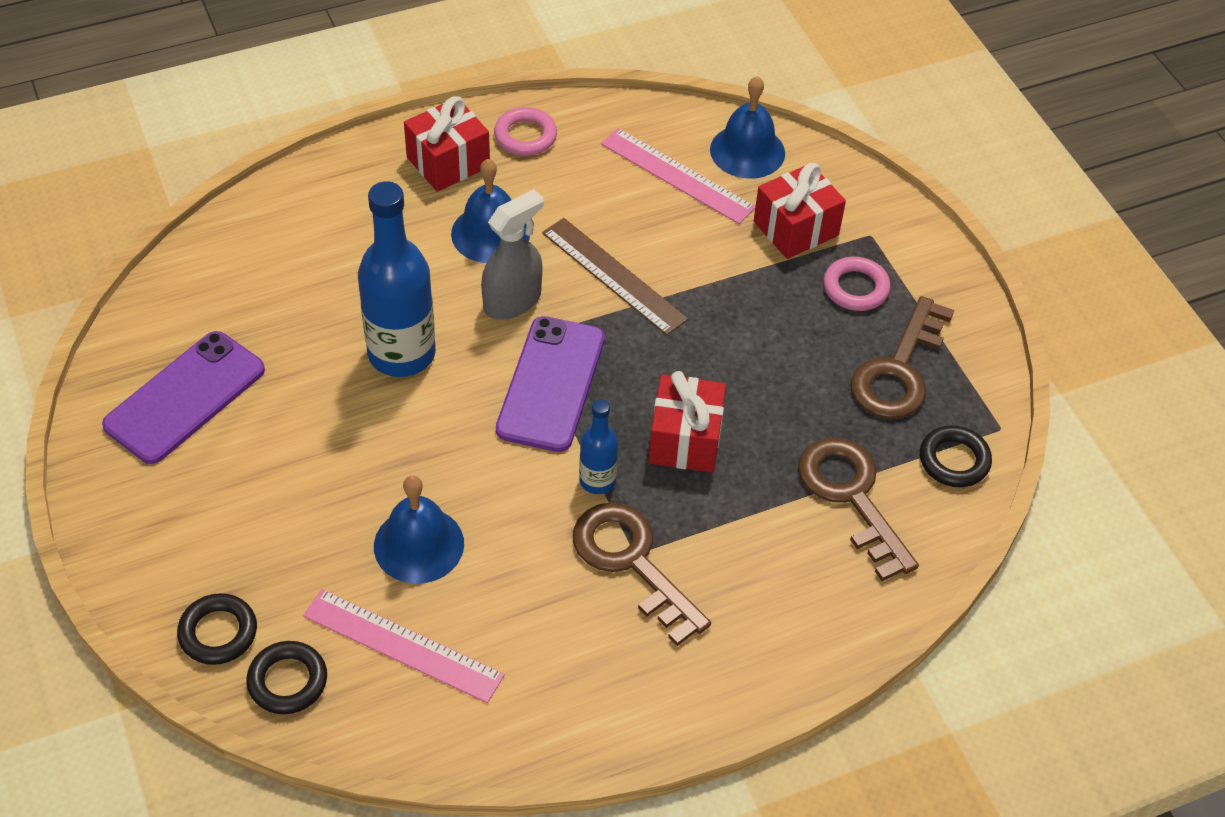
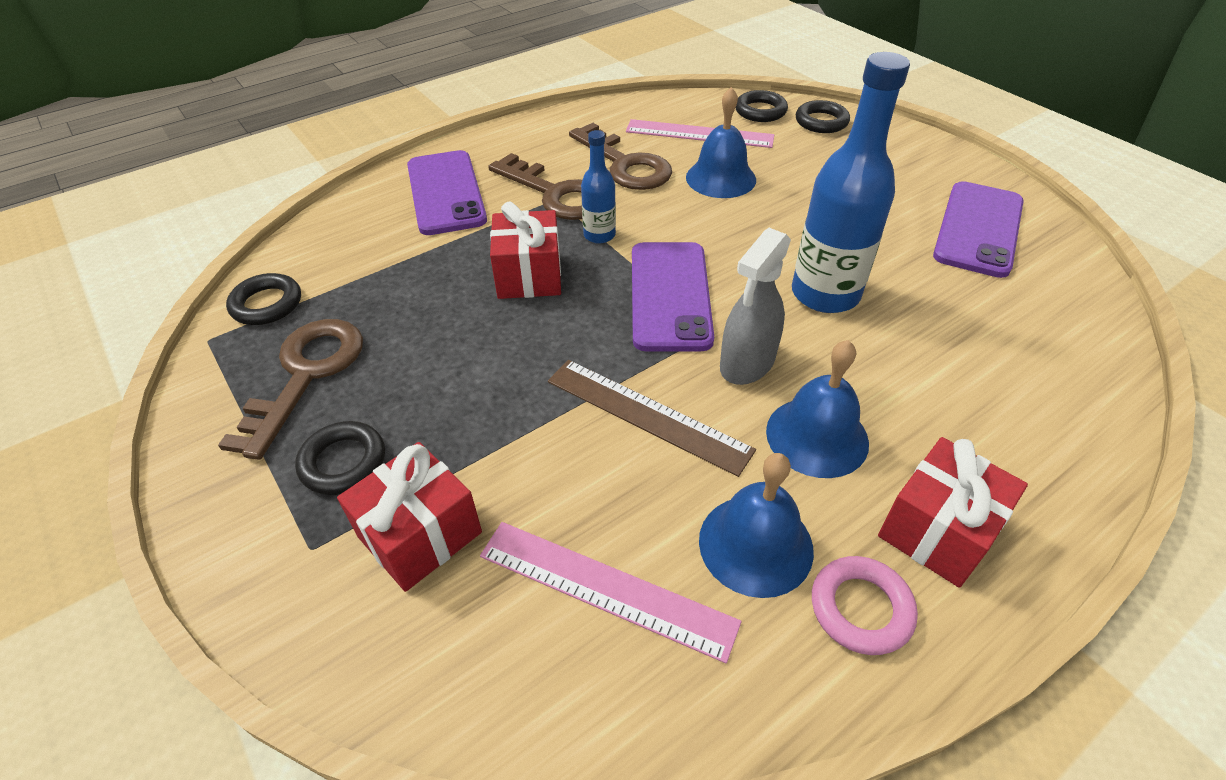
camera: 170 degrees right, 5 degrees down
(747, 151) = (502, 670): blue bell -> blue bell (755, 544)
(768, 596) = (446, 193): none -> purple phone
(851, 497) = (373, 261): brown key -> brown key (625, 164)
(855, 288) = (343, 462): pink ring -> black ring

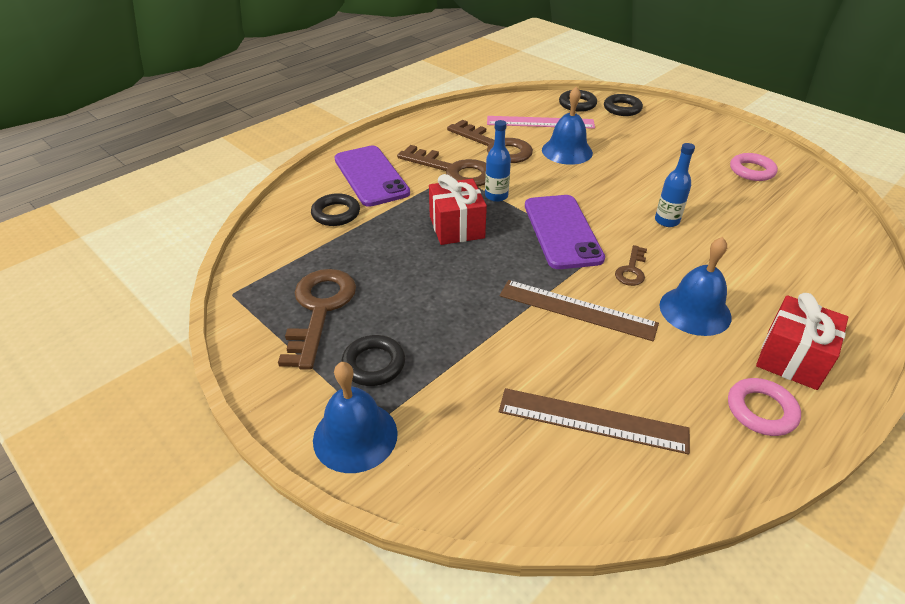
camera: 10 degrees left, 5 degrees down
(267, 304) = (267, 264): black ring -> black ring (336, 213)
(420, 534) = (450, 404): red gift -> none
(606, 588) = (592, 420): pink ruler -> brown ruler
(747, 363) = (631, 270): grey spray bottle -> brown key
(755, 544) = (680, 381): blue bell -> blue bell (355, 436)
(825, 294) = (667, 221): blue bottle -> blue bottle, size x0.51
(978, 229) = (752, 171): purple phone -> pink ring

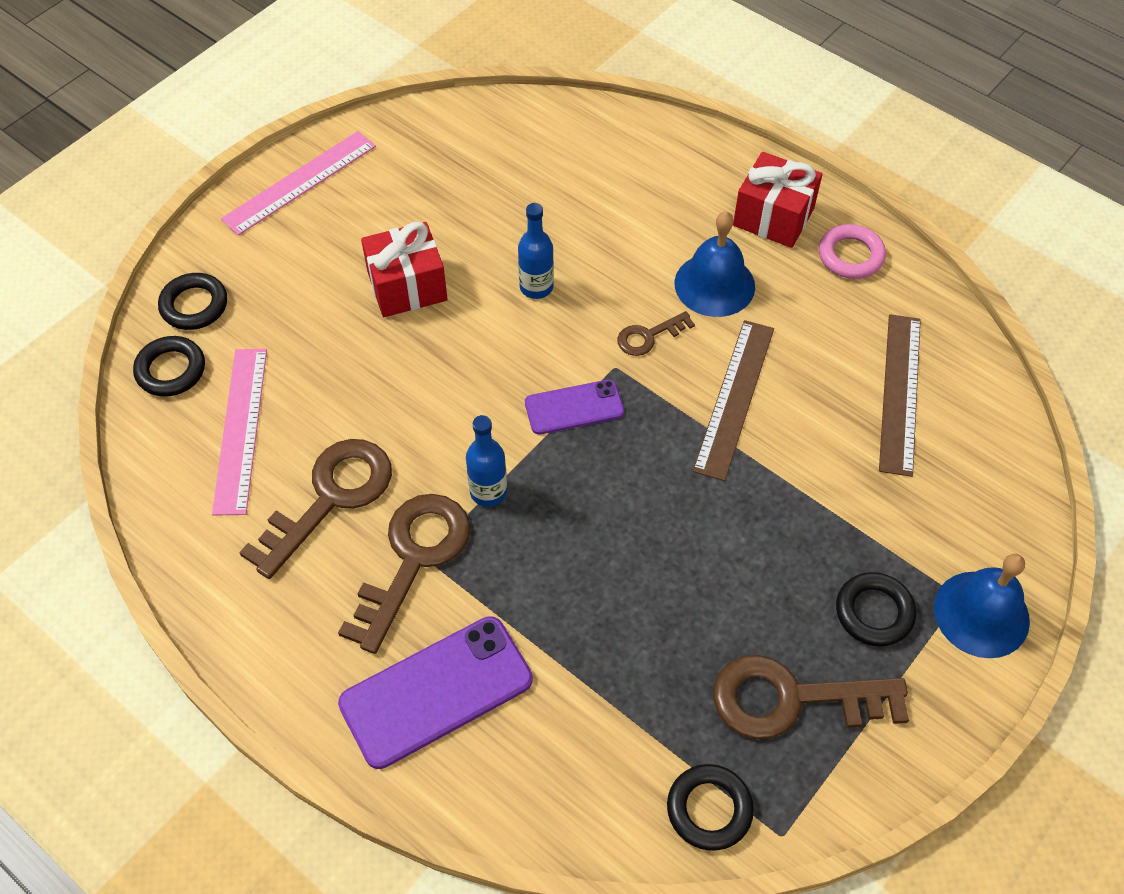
camera: 95 degrees left, 15 degrees up
(336, 213) = (558, 727): black ring -> black ring (709, 809)
(456, 227) = (578, 541): red gift -> red gift (407, 286)
(562, 231) = (574, 407): purple phone -> purple phone, size x0.59
(567, 151) = (346, 393): blue bell -> none
(631, 270) = (649, 336): brown key -> brown key turned 135 degrees clockwise
(728, 136) = (300, 182): none -> pink ruler
(752, 171) = (402, 175): pink ring -> none

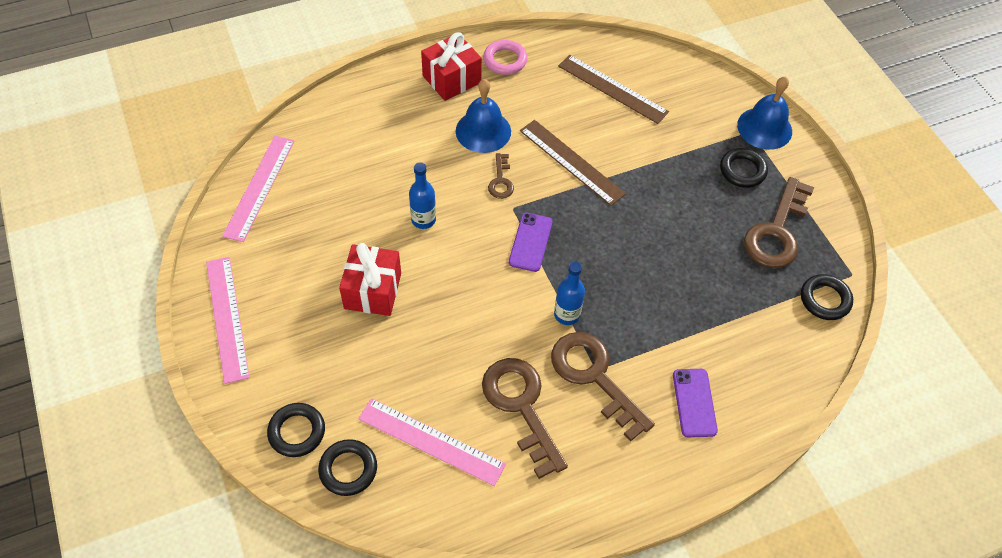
camera: 65 degrees left, 0 degrees up
(436, 691) = (694, 403): purple phone -> purple phone, size x0.59
(482, 125) = (259, 187): none -> pink ruler

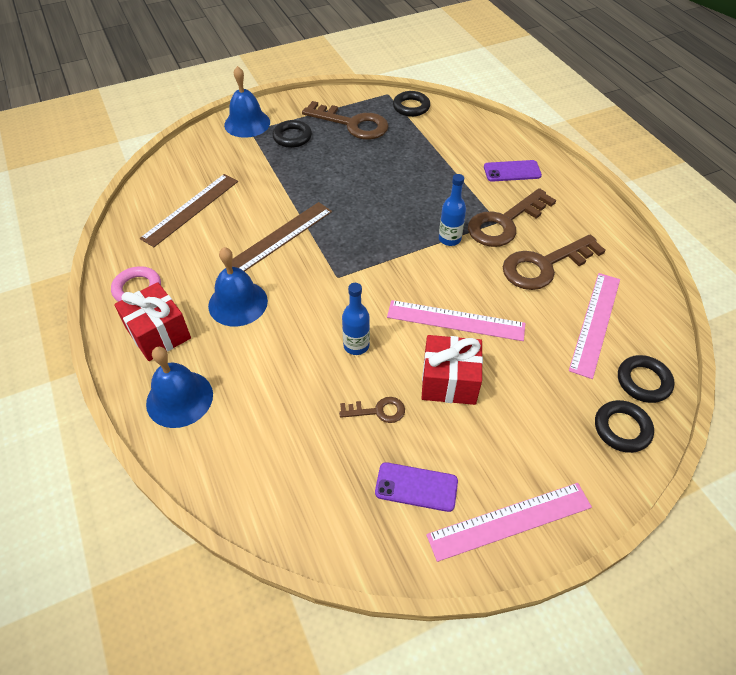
camera: 90 degrees left, 5 degrees down
(259, 187) = (317, 518): pink ruler -> pink ruler (455, 320)
(382, 98) = (179, 398): none -> blue bell
(501, 180) = (304, 287): brown key -> brown key (378, 411)
(530, 242) = (376, 263): purple phone -> purple phone (416, 487)

